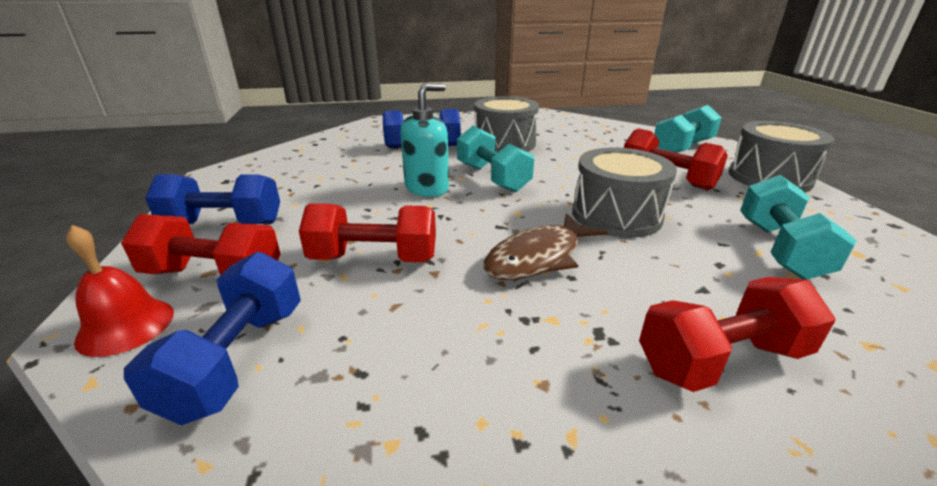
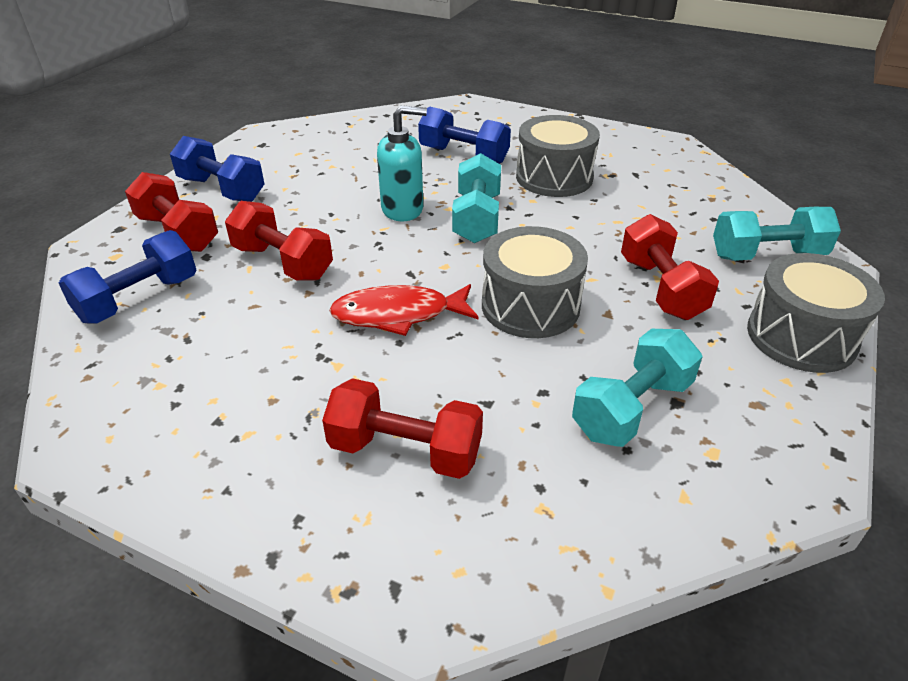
camera: 35 degrees right, 10 degrees up
(126, 326) = (107, 250): red bell -> none
(538, 257) = (398, 314): brown fish -> red fish

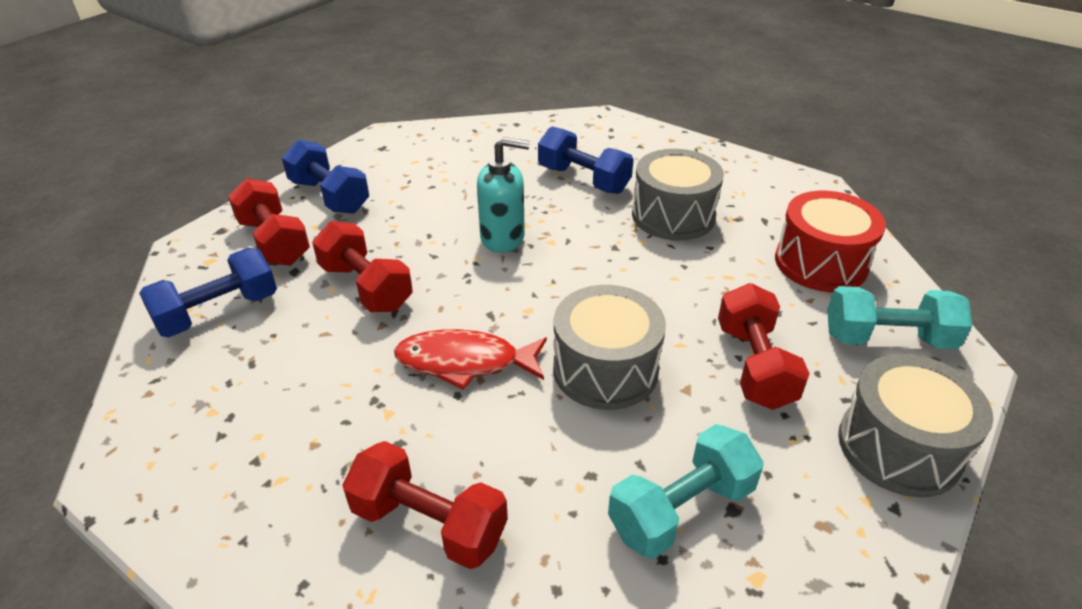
camera: 10 degrees right, 0 degrees up
(477, 218) = (577, 257): turquoise dumbbell -> none
(694, 203) = (820, 263): none -> red drum

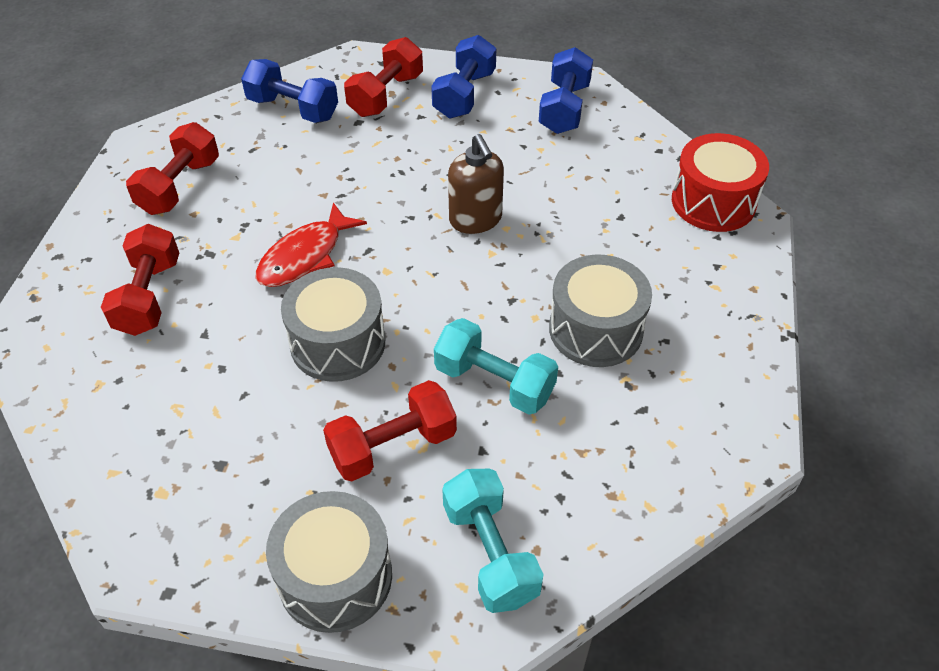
camera: 65 degrees right, 10 degrees up
(366, 287) = (361, 167): red dumbbell -> red dumbbell (180, 186)
(465, 362) = (305, 256): red fish -> red fish turned 120 degrees counterclockwise
(503, 238) = (475, 220): turquoise soap dispenser -> brown soap dispenser
(583, 179) = (612, 242): blue dumbbell -> blue dumbbell (564, 108)
(681, 509) = (208, 431): turquoise dumbbell -> turquoise dumbbell (494, 382)
(820, 263) = (591, 474): red drum -> red drum (713, 202)

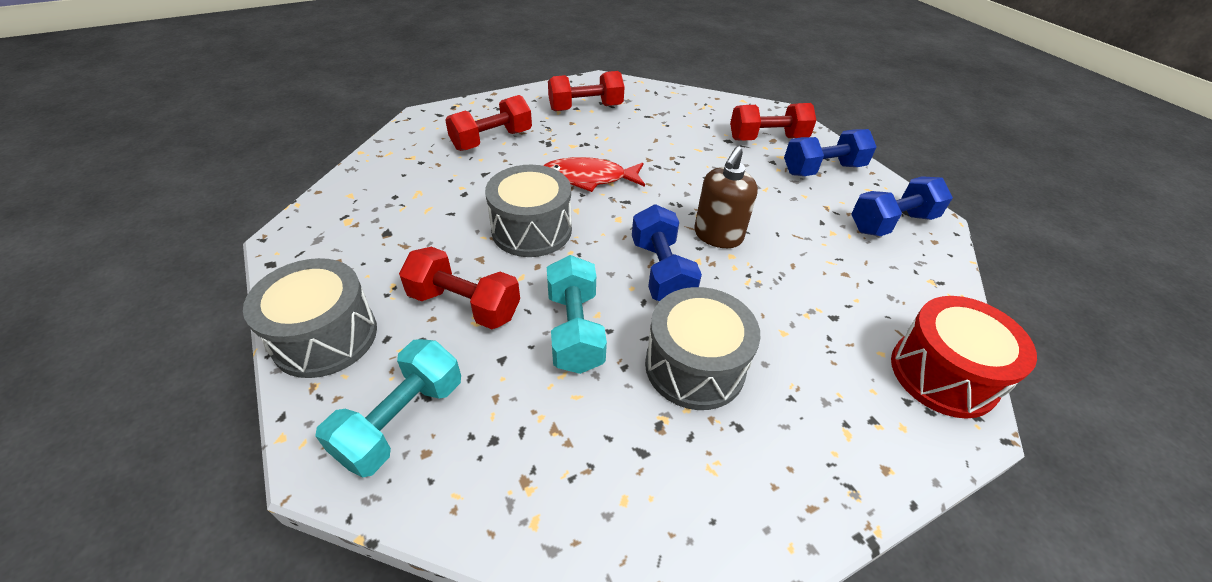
camera: 50 degrees right, 5 degrees down
(293, 108) = (700, 112): blue dumbbell -> blue dumbbell (661, 272)

